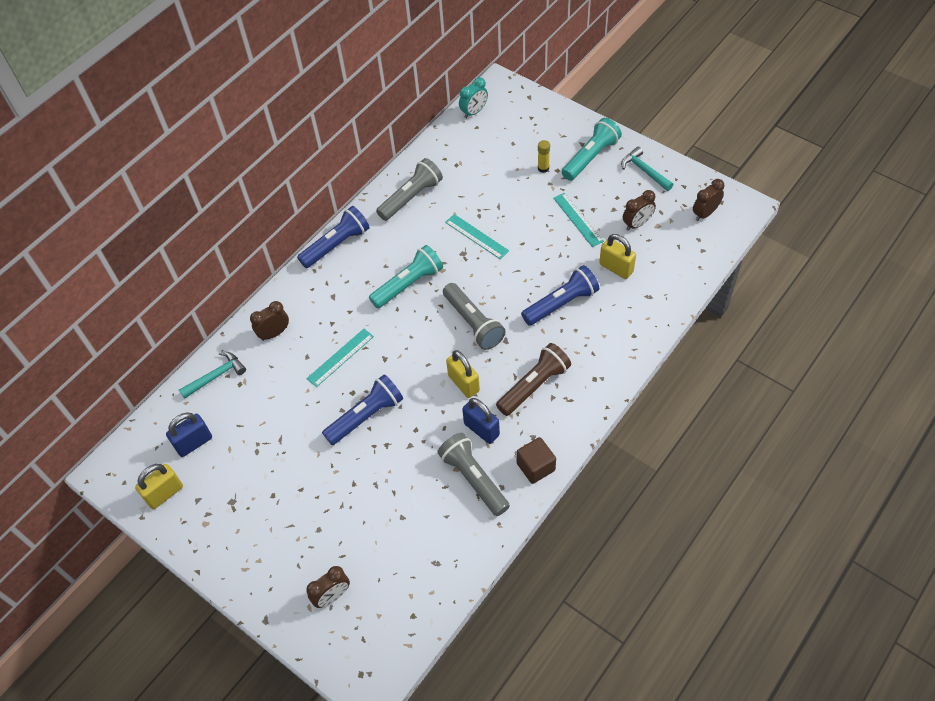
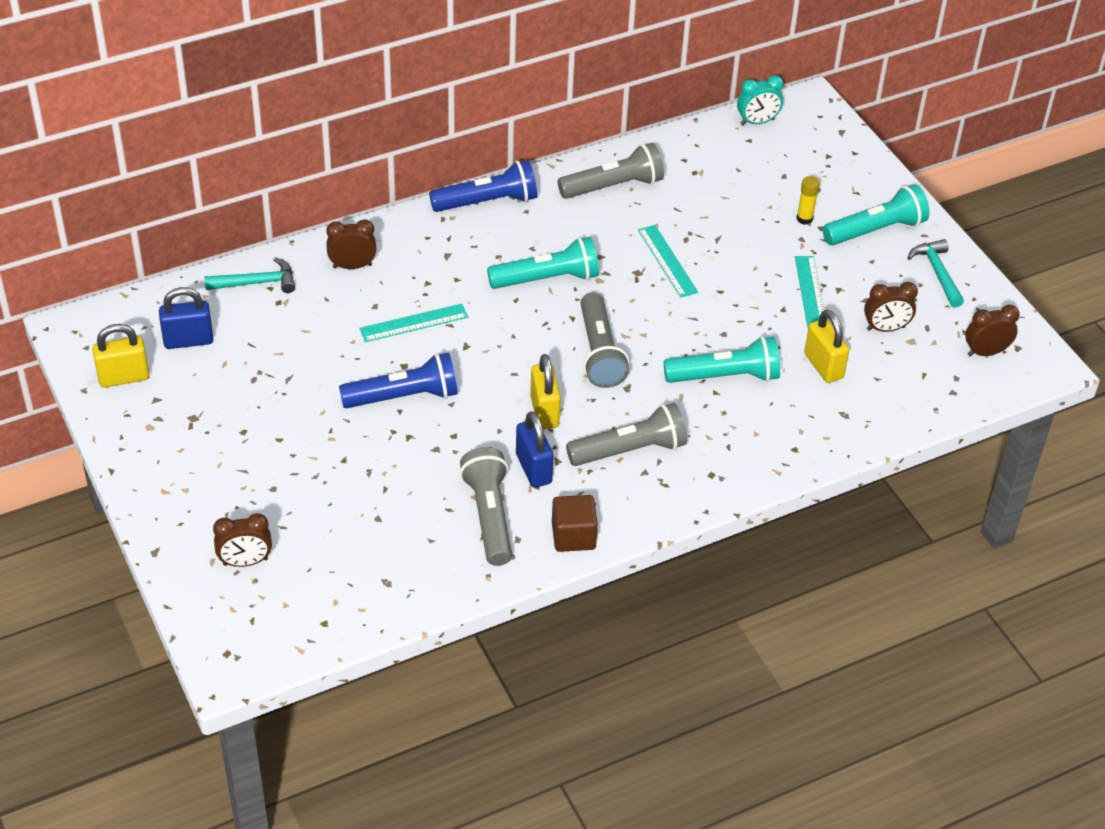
camera: 20 degrees right, 10 degrees down
(534, 386) = (630, 450): brown flashlight -> grey flashlight
(561, 303) = (725, 376): blue flashlight -> turquoise flashlight

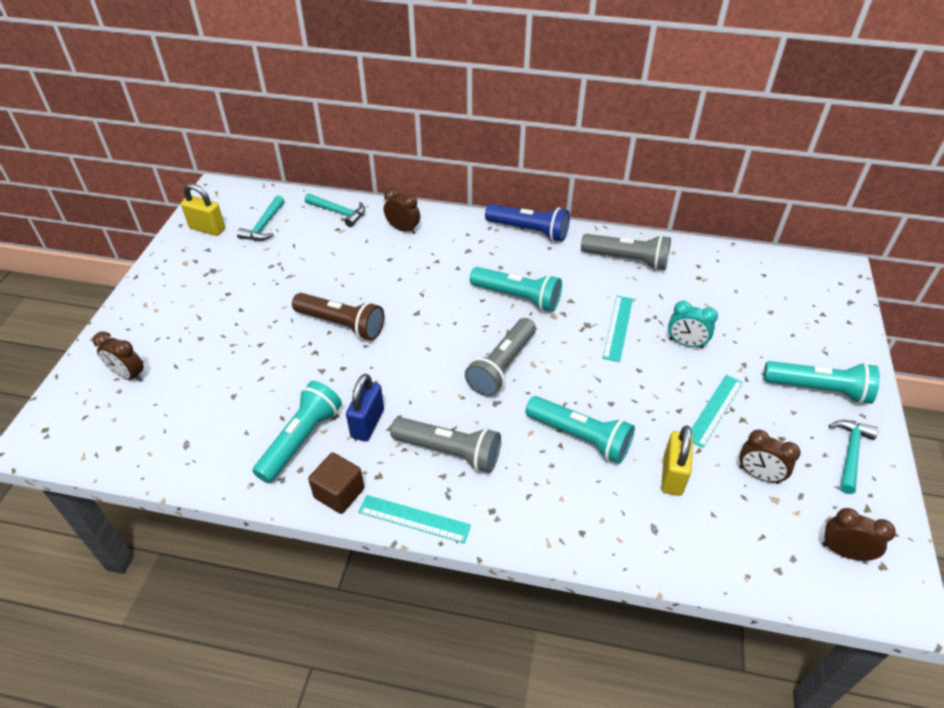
camera: 40 degrees right, 0 degrees up
(188, 340) = (264, 226): blue padlock -> turquoise hammer
(404, 397) = (342, 324): blue flashlight -> brown flashlight
(414, 323) = (400, 281): turquoise ruler -> turquoise ruler (414, 519)
(489, 516) = (301, 439): grey flashlight -> turquoise flashlight
(544, 411) = (419, 386): yellow padlock -> none
(757, 122) = (782, 265): turquoise clock -> turquoise clock (686, 343)
(804, 219) = (760, 350): yellow glue stick -> none

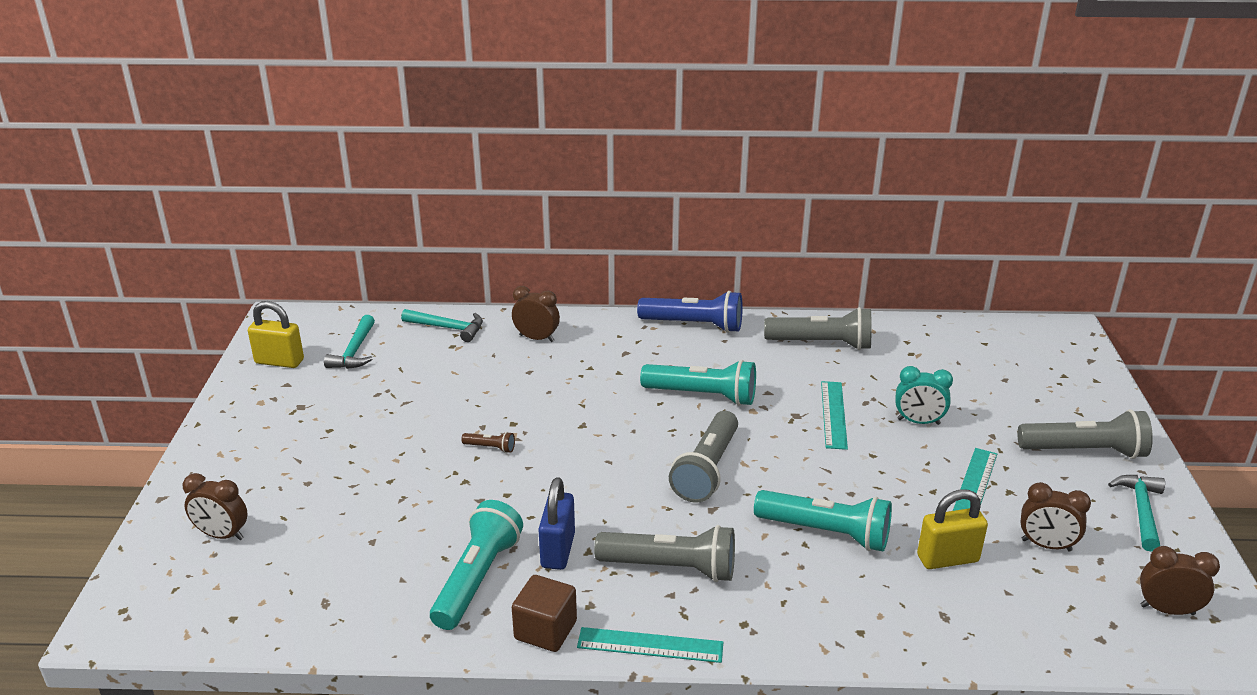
camera: 10 degrees left, 15 degrees down
(342, 324) = (490, 448): brown flashlight -> brown flashlight, size x0.44
(672, 475) = (947, 559): yellow padlock -> yellow padlock turned 75 degrees clockwise
(818, 389) = (1084, 451): turquoise flashlight -> grey flashlight

